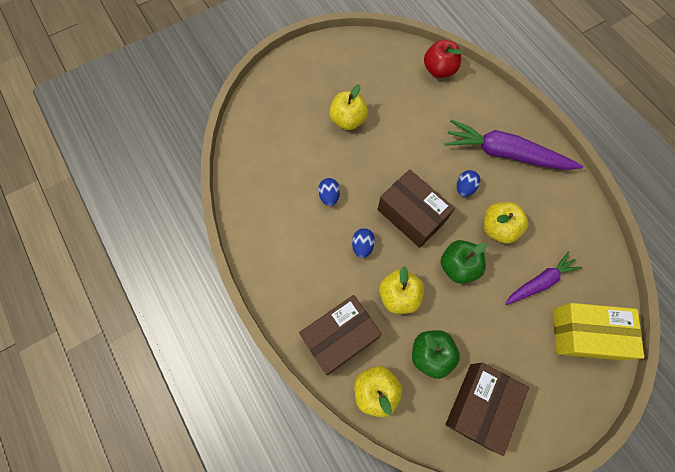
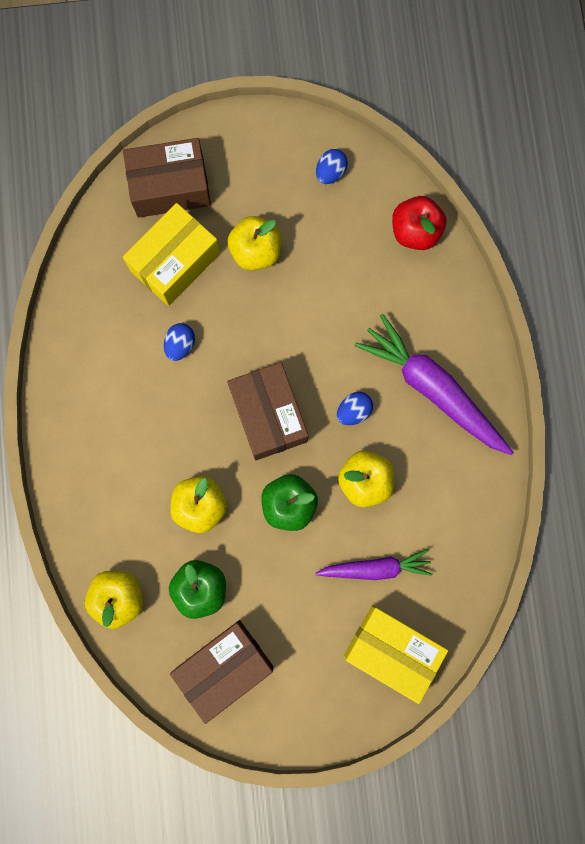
camera: 25 degrees right, 10 degrees up
(299, 147) = (175, 262): none -> yellow box
(340, 337) = (109, 521): brown box -> brown box (170, 187)
(362, 246) = (188, 427): blue egg -> blue egg (330, 173)

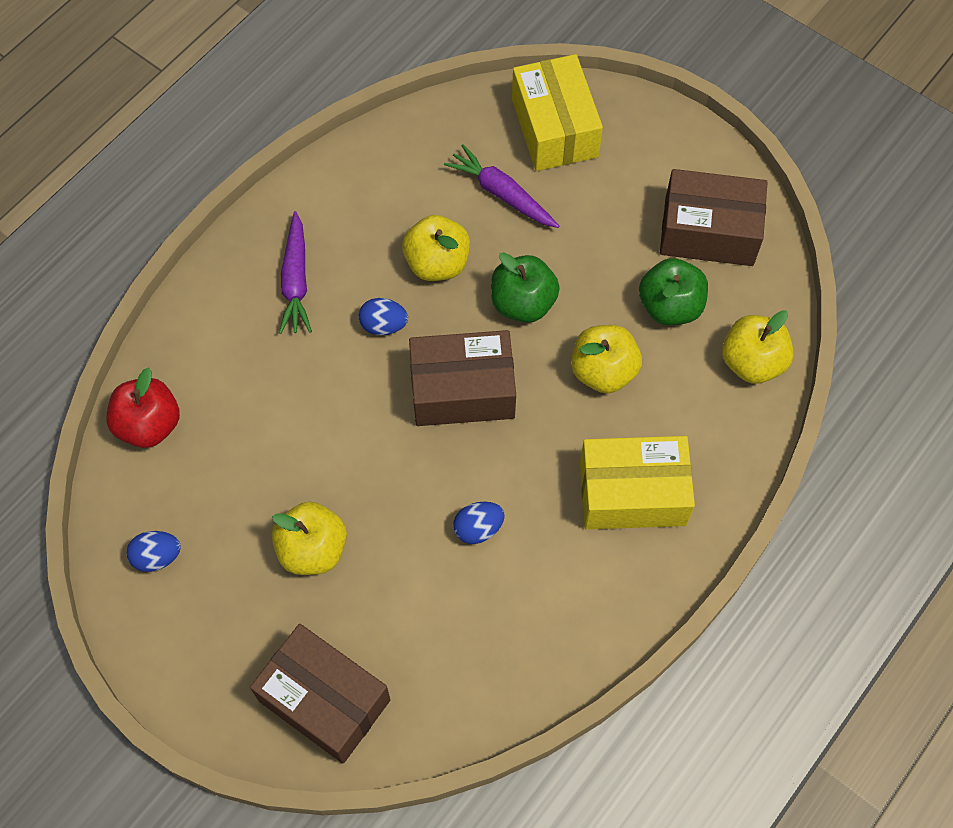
camera: 135 degrees left, 15 degrees down
(175, 262) = (400, 615): yellow box -> yellow box (632, 493)
(268, 415) = (462, 390): brown box -> brown box turned 60 degrees clockwise
(433, 389) = (296, 281): purple carrot -> purple carrot, size x0.60

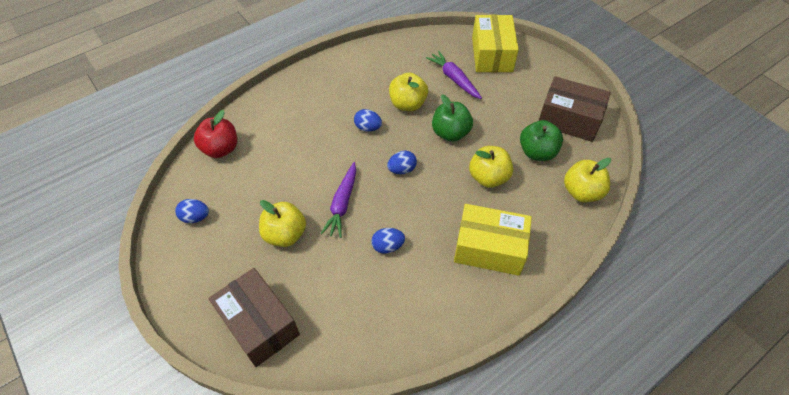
camera: 15 degrees right, 10 degrees down
(296, 281) = (327, 97): purple carrot -> purple carrot (342, 204)
(462, 390) = (402, 169): brown box -> blue egg

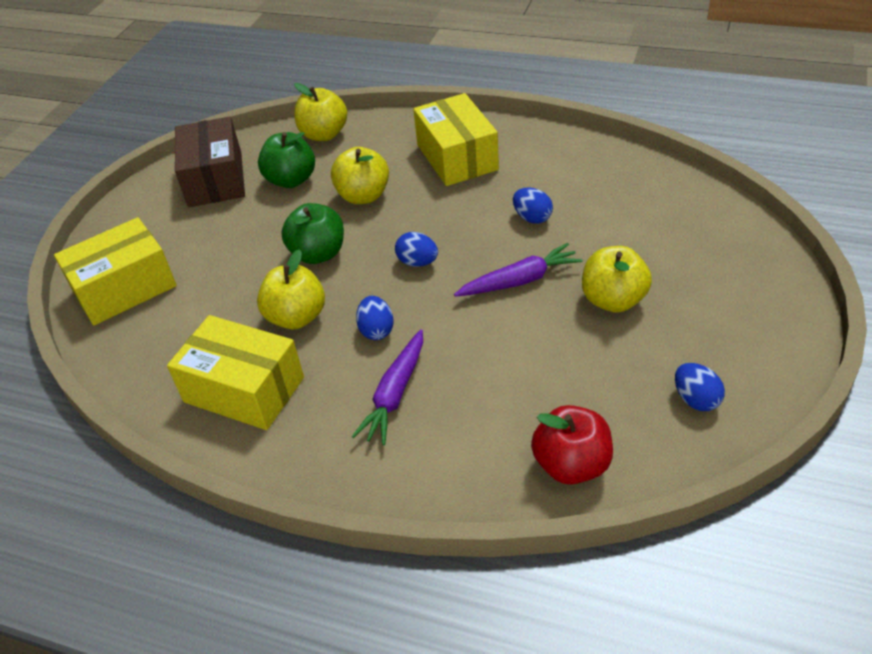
camera: 120 degrees left, 10 degrees down
(259, 324) = (726, 251): brown box -> none
(378, 69) = (244, 389): none -> yellow box
(454, 79) = (207, 299): purple carrot -> purple carrot (395, 394)

